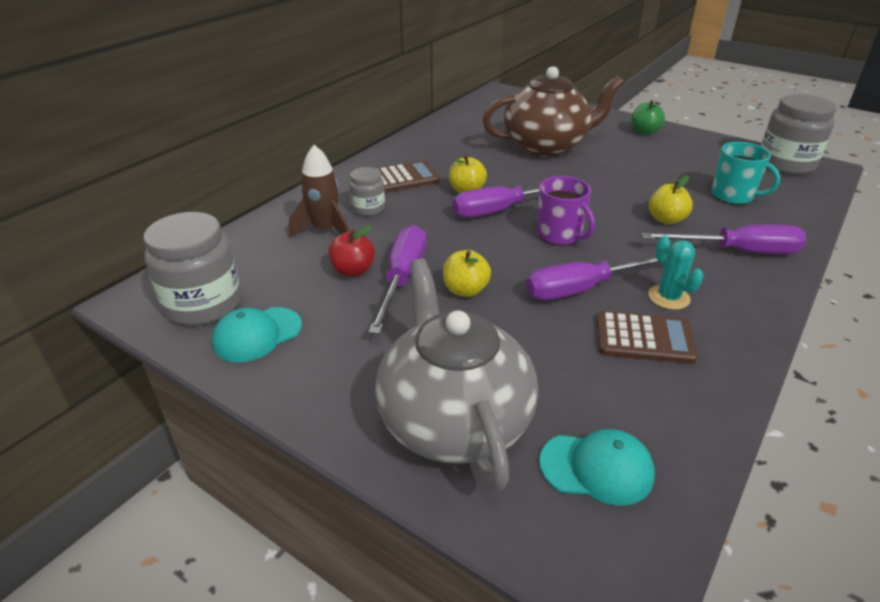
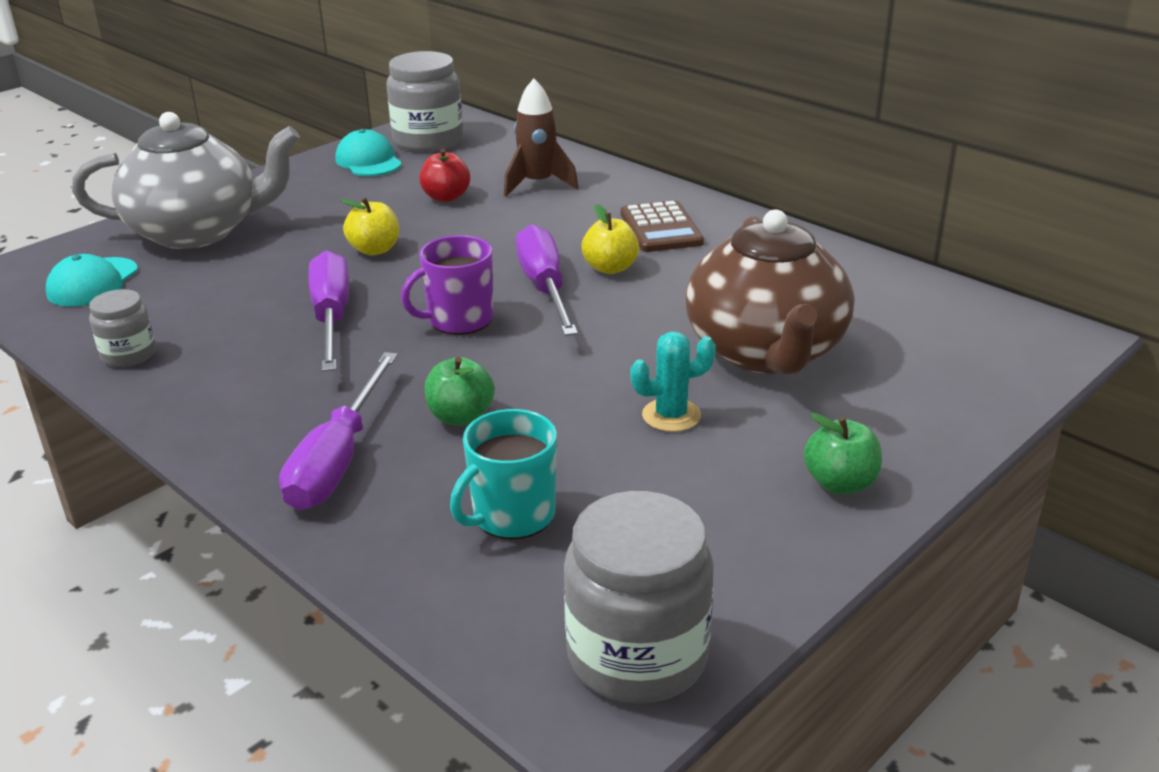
camera: 100 degrees right, 5 degrees down
(368, 208) = (581, 206): grey jar -> grey jar (129, 354)
(402, 279) = (416, 220): purple screwdriver -> none
(644, 338) = (219, 337): brown calculator -> none
(666, 219) = (461, 416): yellow apple -> green apple
(668, 297) = (275, 370): turquoise cactus -> turquoise cactus (671, 415)

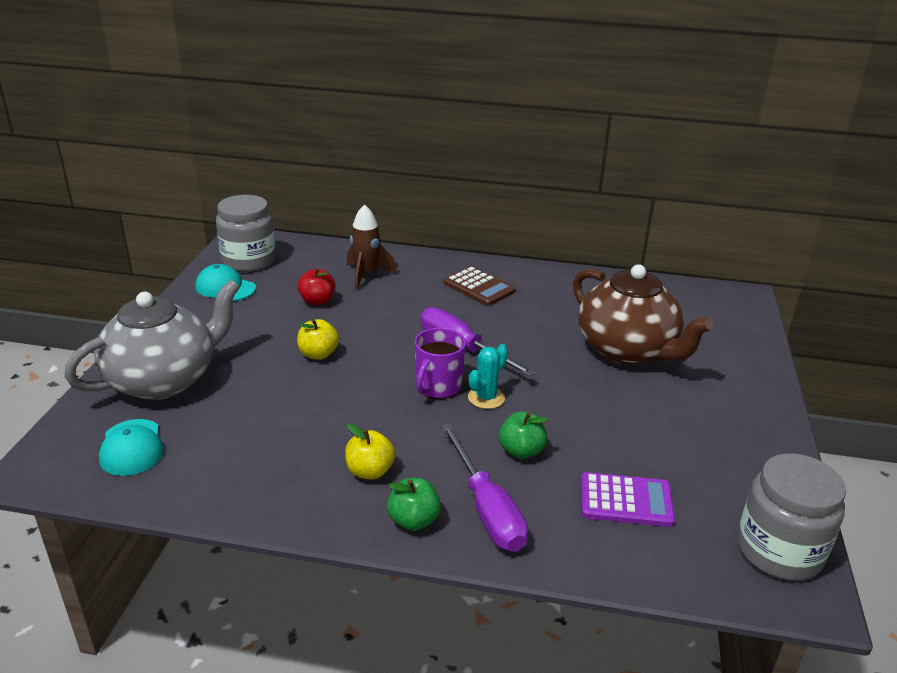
camera: 35 degrees left, 0 degrees up
(129, 354) = (242, 493): grey jar -> none
(332, 317) = (354, 413): purple screwdriver -> none
(512, 515) = (626, 501): turquoise mug -> purple calculator
(610, 268) = (483, 322): yellow apple -> yellow apple (370, 471)
(671, 415) = (629, 406): turquoise cactus -> turquoise cactus (486, 398)
(840, 483) = (748, 414): green apple -> green apple (413, 520)

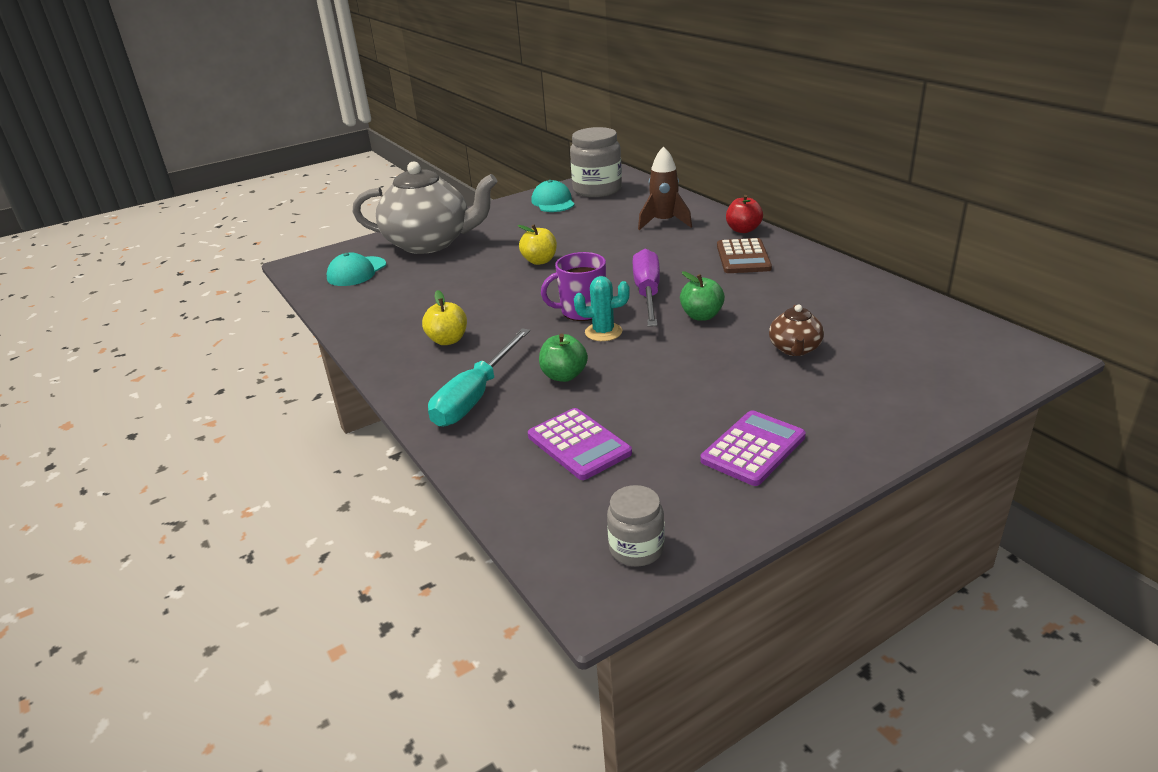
camera: 50 degrees right, 0 degrees up
(317, 301) = (598, 228): red apple -> red apple (743, 230)
(413, 520) = (422, 379): green apple -> green apple (701, 316)
(486, 508) = (475, 396): purple screwdriver -> turquoise screwdriver
(628, 350) = (795, 349): brown teapot -> brown teapot, size x0.44
(721, 437) = (753, 449): none -> purple calculator
(779, 551) = (636, 549): grey jar -> grey jar, size x0.55

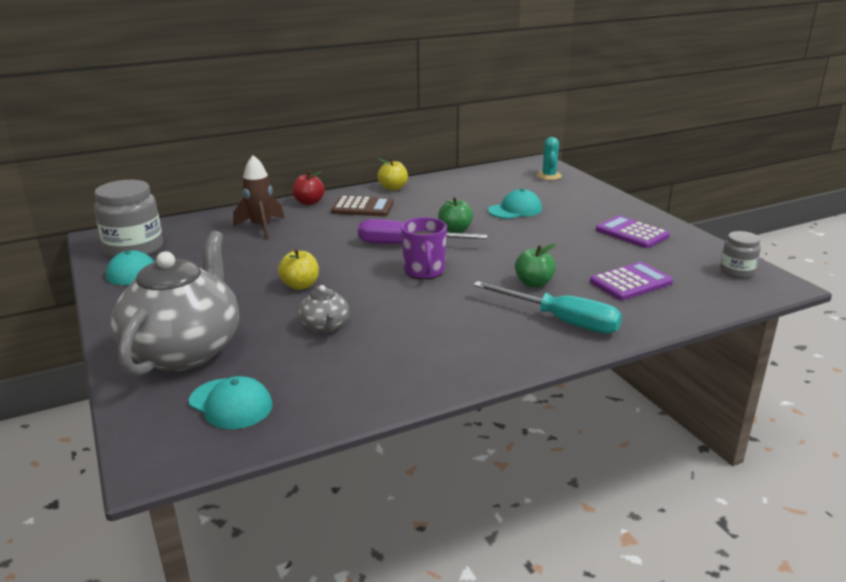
camera: 85 degrees left, 5 degrees down
(448, 340) = (453, 335): yellow apple -> yellow apple (393, 188)
(464, 283) = (325, 326): none -> grey teapot
(603, 332) = (467, 265): turquoise cactus -> turquoise cactus (549, 176)
(795, 349) = (515, 210): brown teapot -> turquoise cap

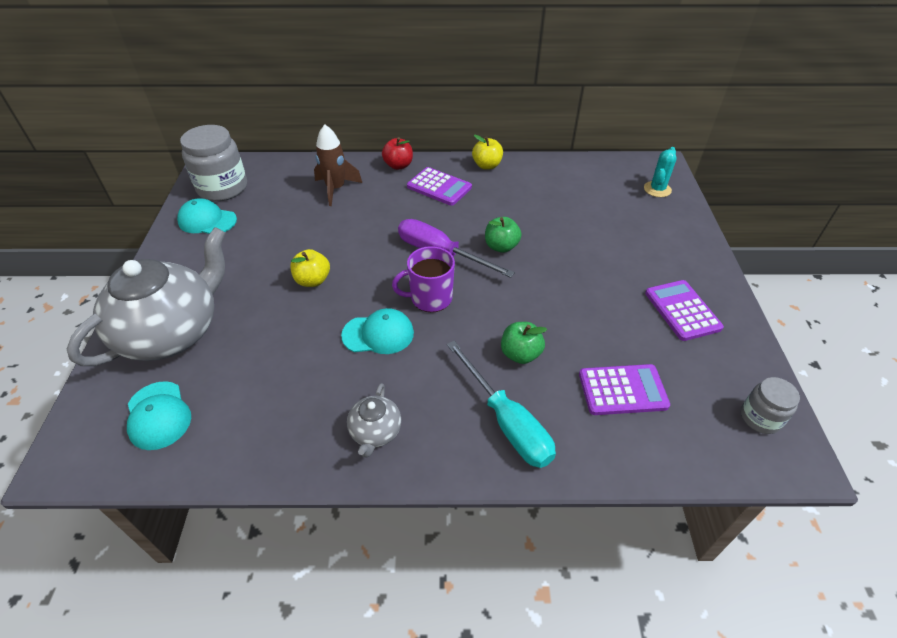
camera: 25 degrees right, 20 degrees up
(325, 326) = (294, 345): grey teapot -> grey teapot (375, 432)
(362, 208) = (439, 187): brown calculator -> purple calculator
(424, 271) = (430, 298): purple mug -> purple mug turned 60 degrees clockwise
(515, 210) = (582, 233): turquoise cap -> turquoise cap (378, 334)

